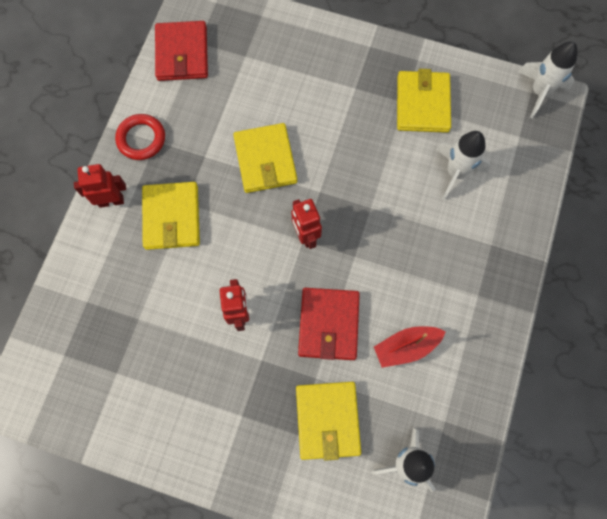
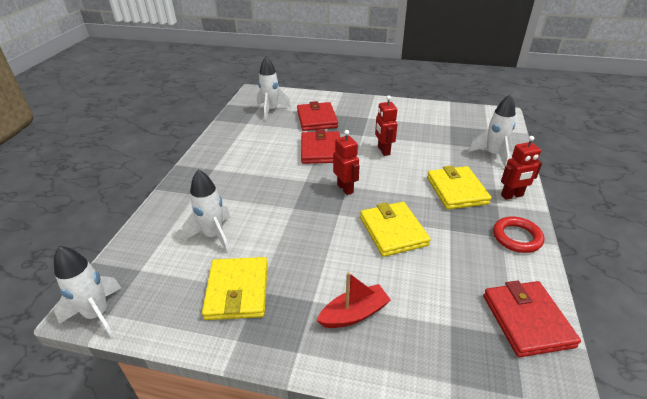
camera: 175 degrees right, 35 degrees down
(91, 285) = (493, 155): none -> white rocket
(327, 420) = (317, 119): yellow wallet -> red wallet
(406, 347) = (268, 145): red boat -> red boat (354, 314)

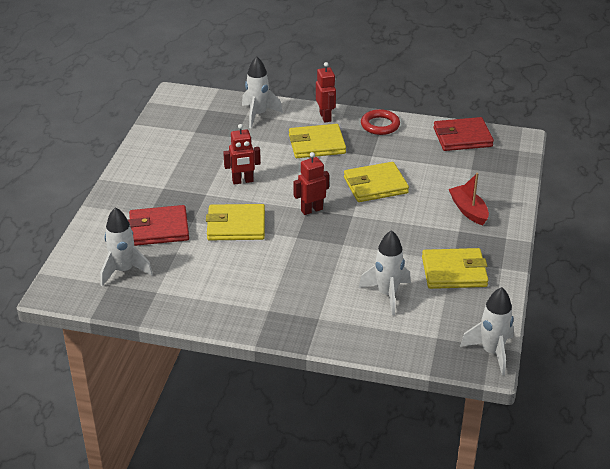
camera: 90 degrees left, 0 degrees up
(321, 150) = (236, 225): red wallet -> yellow wallet

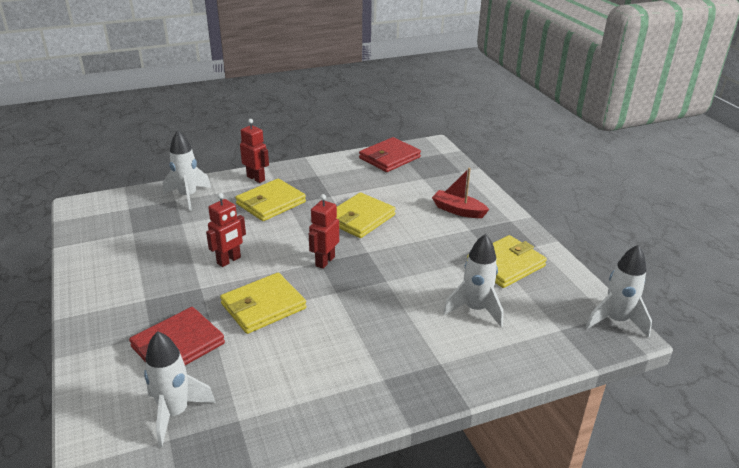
camera: 35 degrees left, 5 degrees down
(380, 125) = (312, 170): red ring -> none

